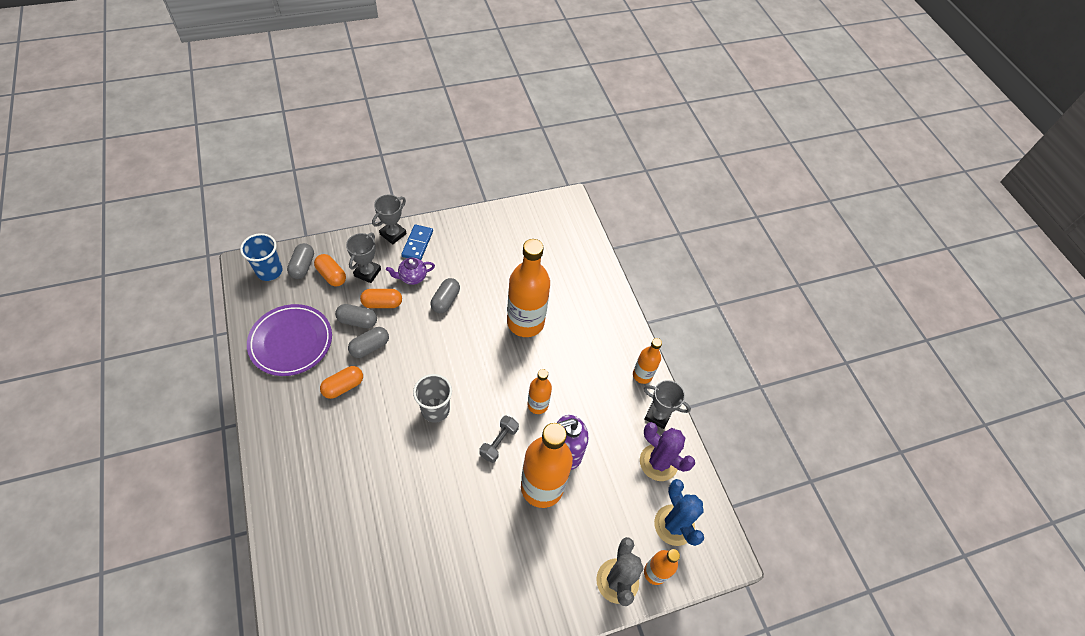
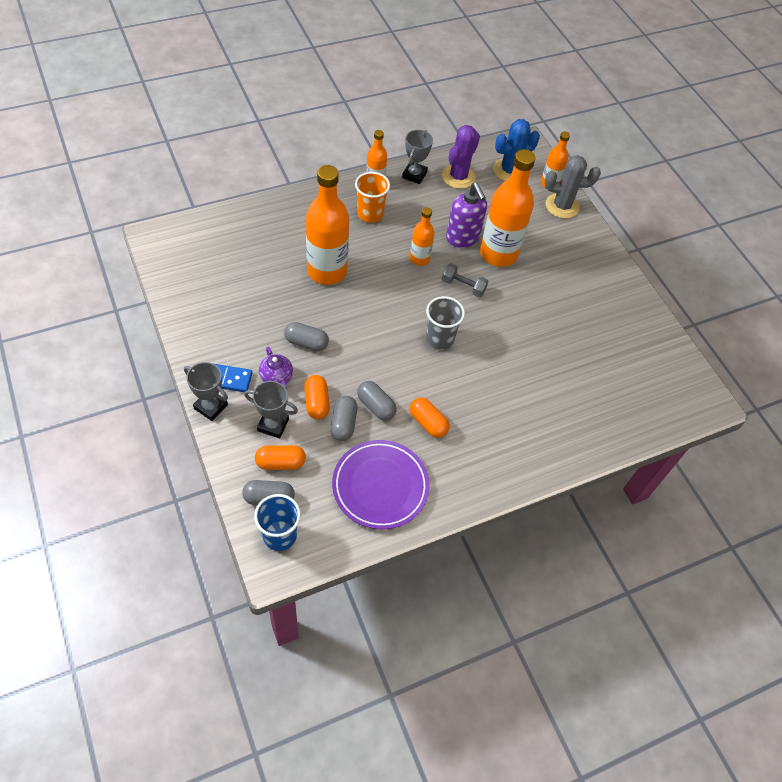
camera: 95 degrees left, 0 degrees up
(331, 275) = (280, 463): orange capsule -> orange capsule turned 45 degrees clockwise
(598, 366) = (370, 214): none -> orange cup

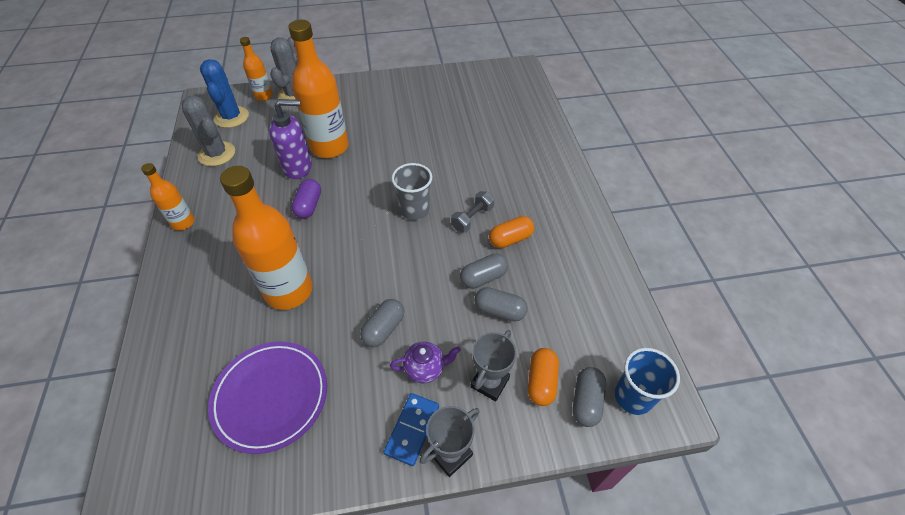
camera: 70 degrees left, 5 degrees down
(317, 403) = (468, 332): orange capsule -> none
(370, 214) = (226, 235): orange cup -> none
(380, 486) = (578, 291): purple plate -> purple plate (271, 397)
(414, 175) = (192, 187): grey trophy -> none
(419, 259) = (309, 206): orange bottle -> purple capsule
(458, 177) = (217, 154): purple cactus -> grey cactus
(463, 286) = (358, 180): grey dumbbell -> grey dumbbell (472, 218)

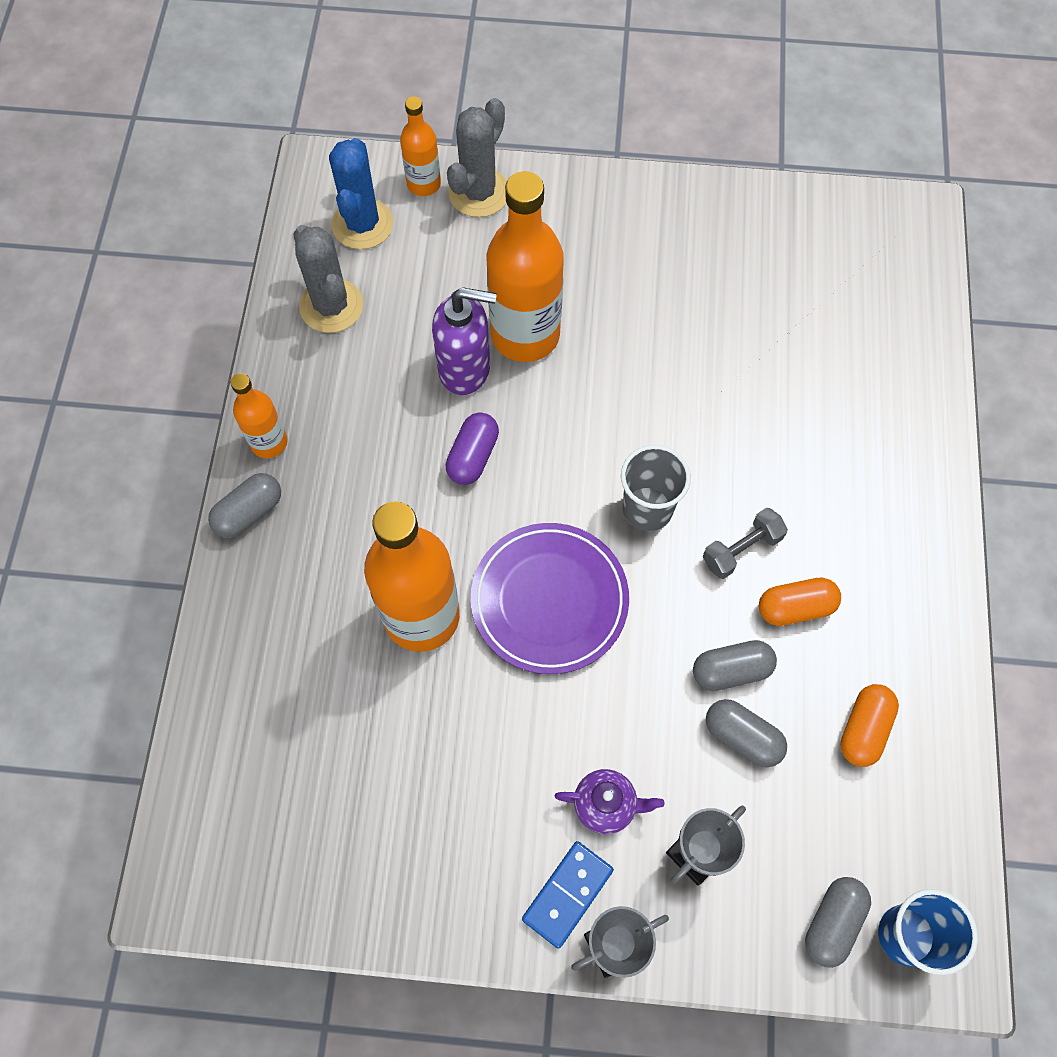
camera: 15 degrees right, 15 degrees up
(271, 397) = (376, 790): purple plate -> purple plate (549, 600)
(384, 329) = (556, 721): grey capsule -> grey capsule (249, 512)
(541, 382) = (774, 873): orange capsule -> orange capsule (863, 729)

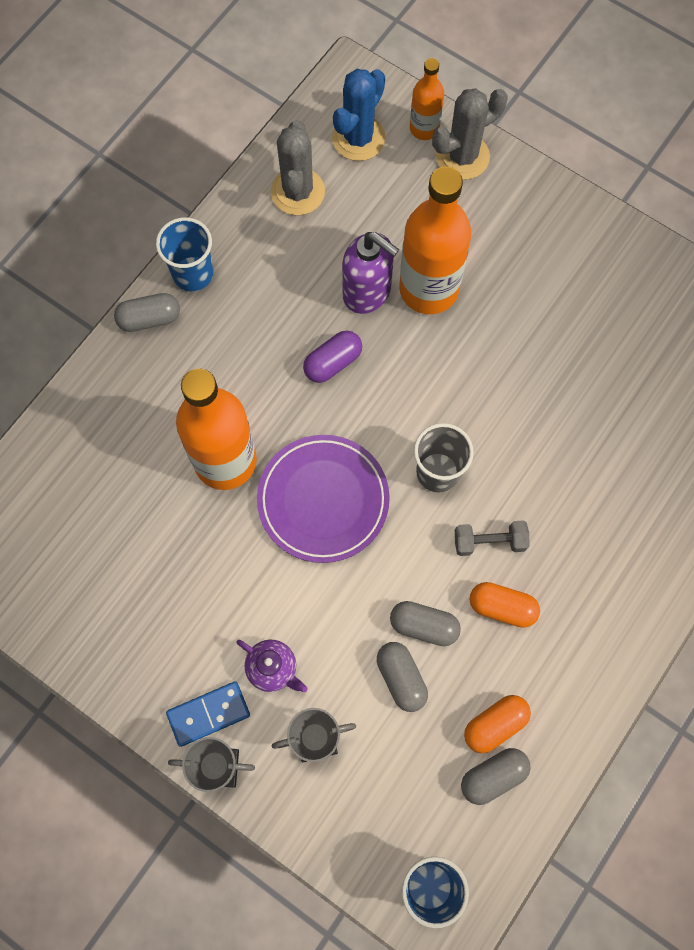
camera: 30 degrees right, 5 degrees up
(269, 442) = (193, 274): orange bottle -> blue cup
(832, 922) = (381, 845): grey capsule -> grey capsule (493, 776)

